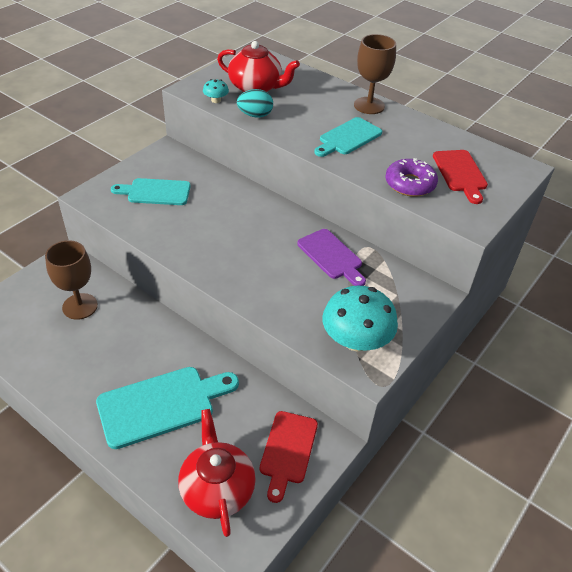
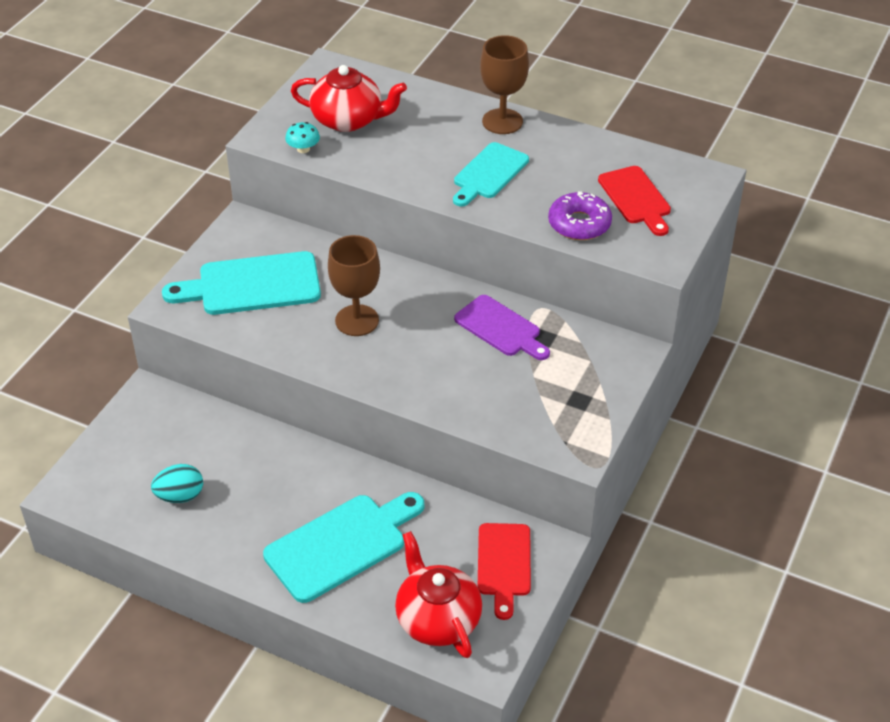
camera: 10 degrees left, 0 degrees up
(80, 306) = (193, 451): brown goblet -> brown goblet (357, 320)
(155, 192) = (252, 285): turquoise cutting board -> turquoise cutting board, size x1.51
(255, 115) = (362, 162): turquoise egg -> turquoise egg (180, 496)
(356, 340) = (556, 423): turquoise mushroom -> none

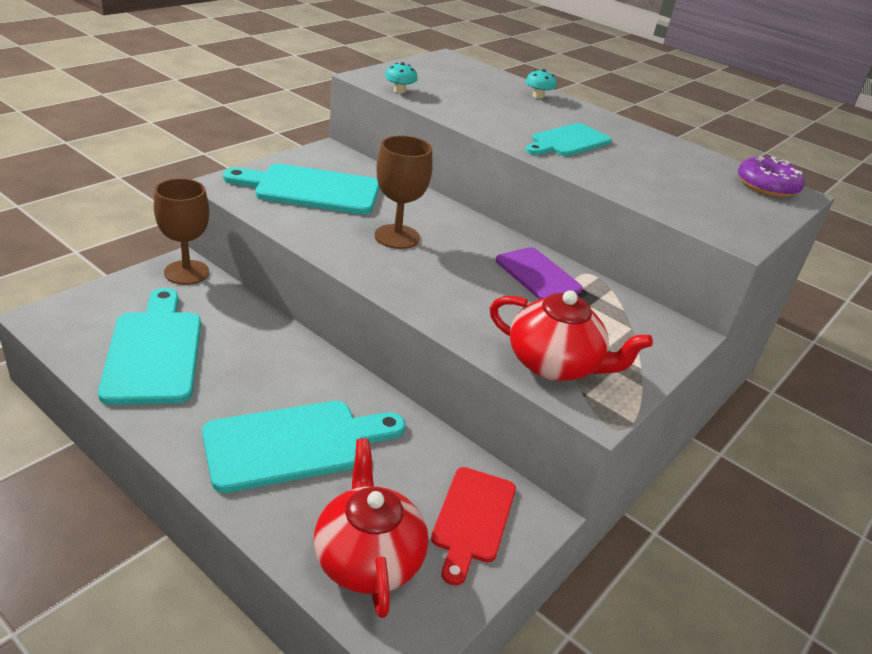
camera: 10 degrees right, 10 degrees down
(180, 496) = (154, 352): turquoise egg -> turquoise cutting board
(348, 120) = (450, 85): red teapot -> red teapot (555, 364)
(441, 105) = (538, 96): none -> turquoise mushroom
(502, 121) = (592, 116): brown goblet -> brown goblet (186, 272)
(579, 224) = (651, 192): purple donut -> purple donut (767, 186)
(636, 198) = (715, 189): red cutting board -> none

